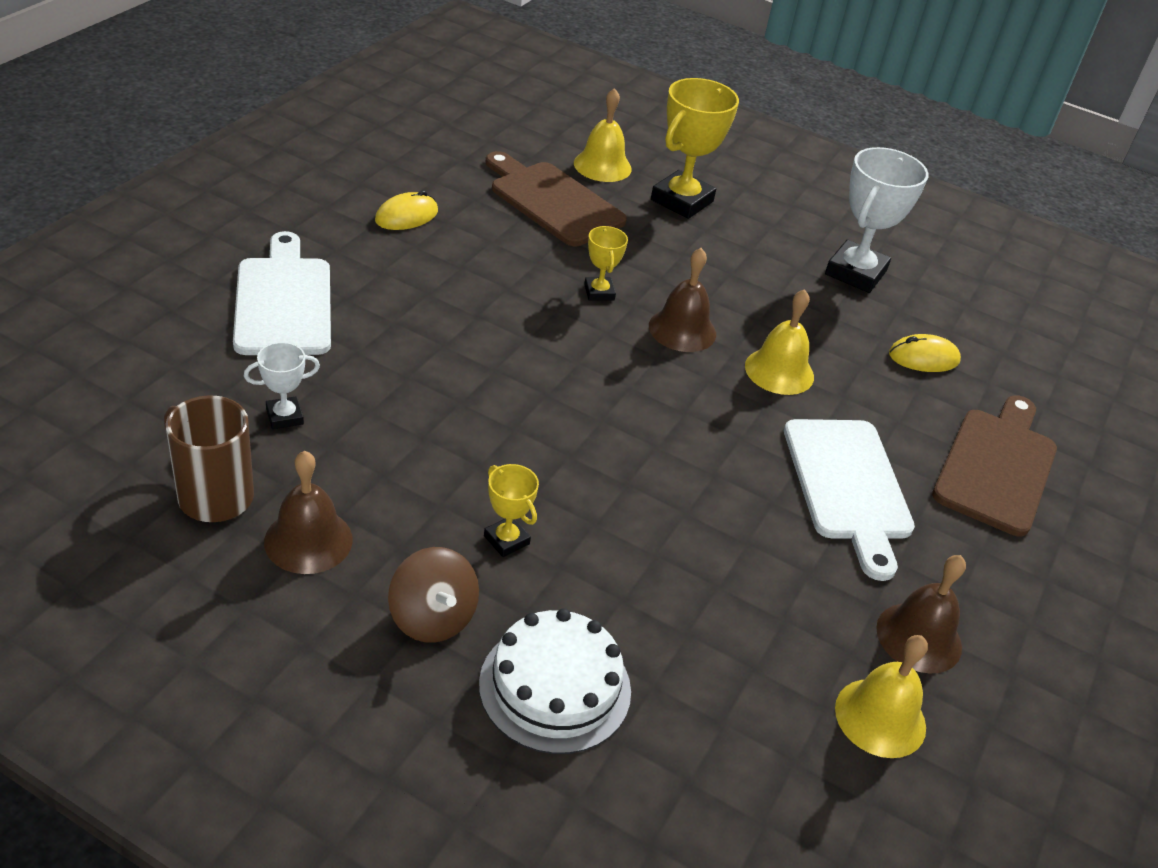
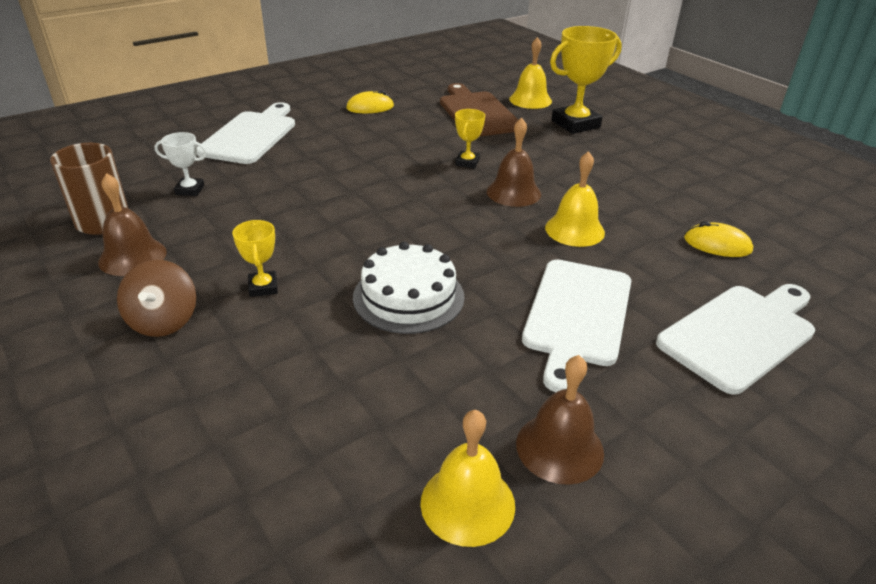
camera: 30 degrees right, 5 degrees down
(555, 687) = (204, 390): white cake -> white cake (408, 296)
(855, 273) = (691, 182): white trophy -> none
(997, 466) = (740, 334): brown cutting board -> white cutting board

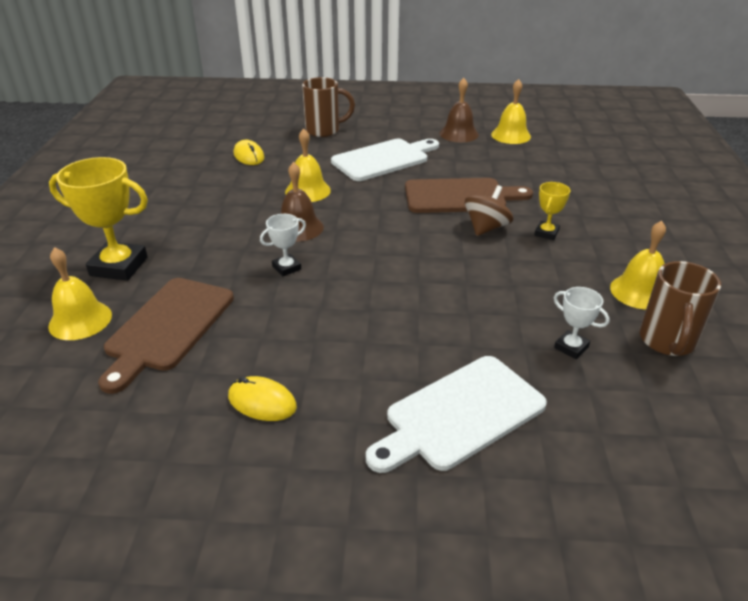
camera: 140 degrees left, 0 degrees up
(132, 256) = (639, 291): brown bell -> yellow bell
(163, 321) = (621, 237): brown spinning top -> brown spinning top (486, 228)
(408, 296) = (460, 196): white cake -> brown cutting board
(467, 162) = (286, 268): yellow trophy -> white trophy
(740, 334) = (324, 130): white cutting board -> brown mug

